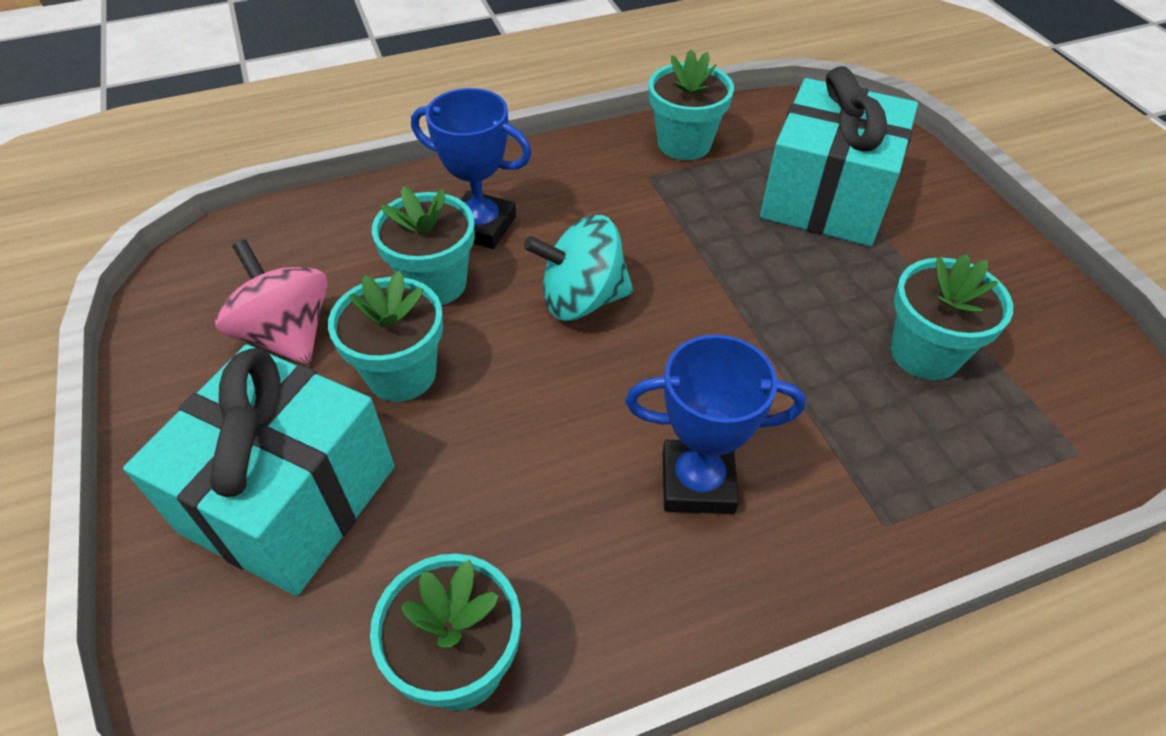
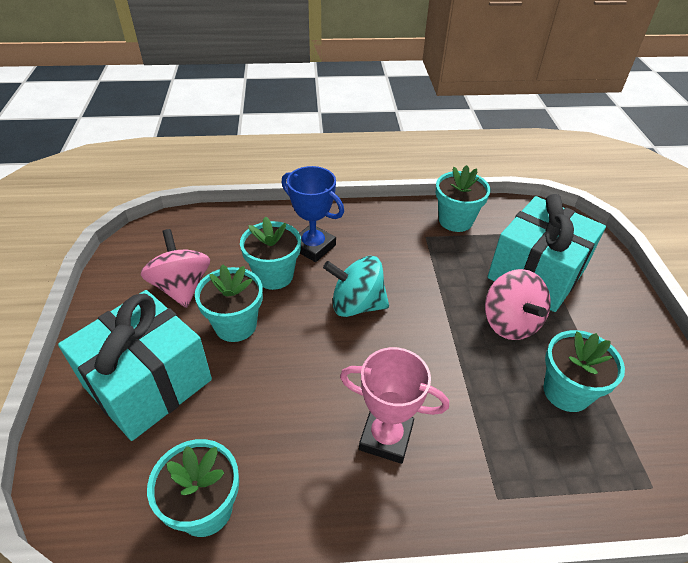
camera: 15 degrees right, 5 degrees down
(697, 482) = (386, 437): blue trophy -> pink trophy
(815, 275) = (510, 323): none -> pink spinning top

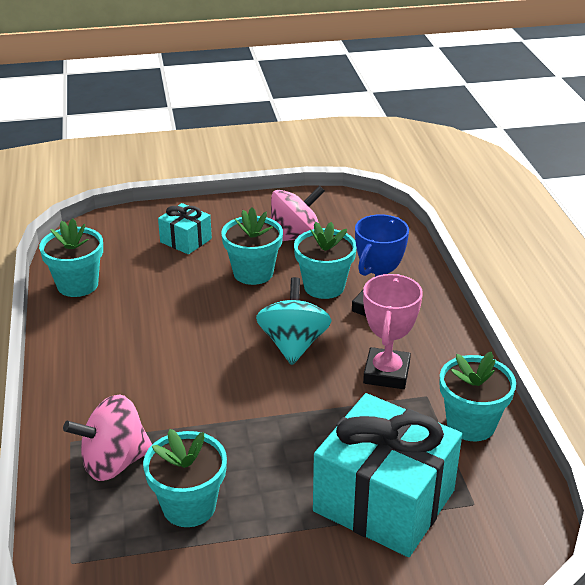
camera: 85 degrees right, 10 degrees down
(148, 383) = (186, 240): turquoise gift -> turquoise gift, size x0.49
(386, 437) = (134, 371): pink trophy -> pink trophy (386, 373)
(510, 323) = (287, 466): pink spinning top -> pink spinning top (114, 462)

